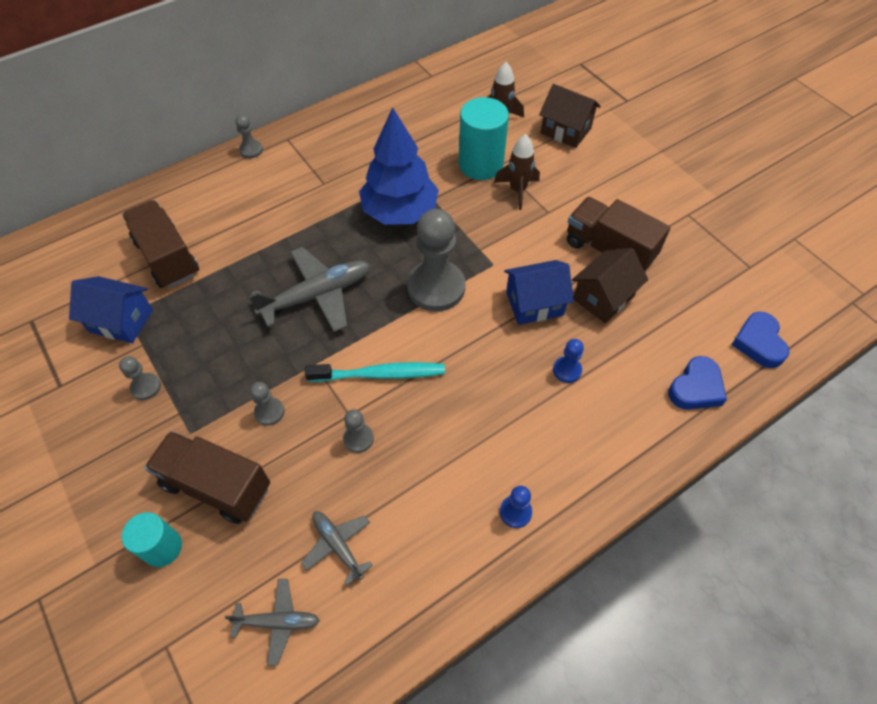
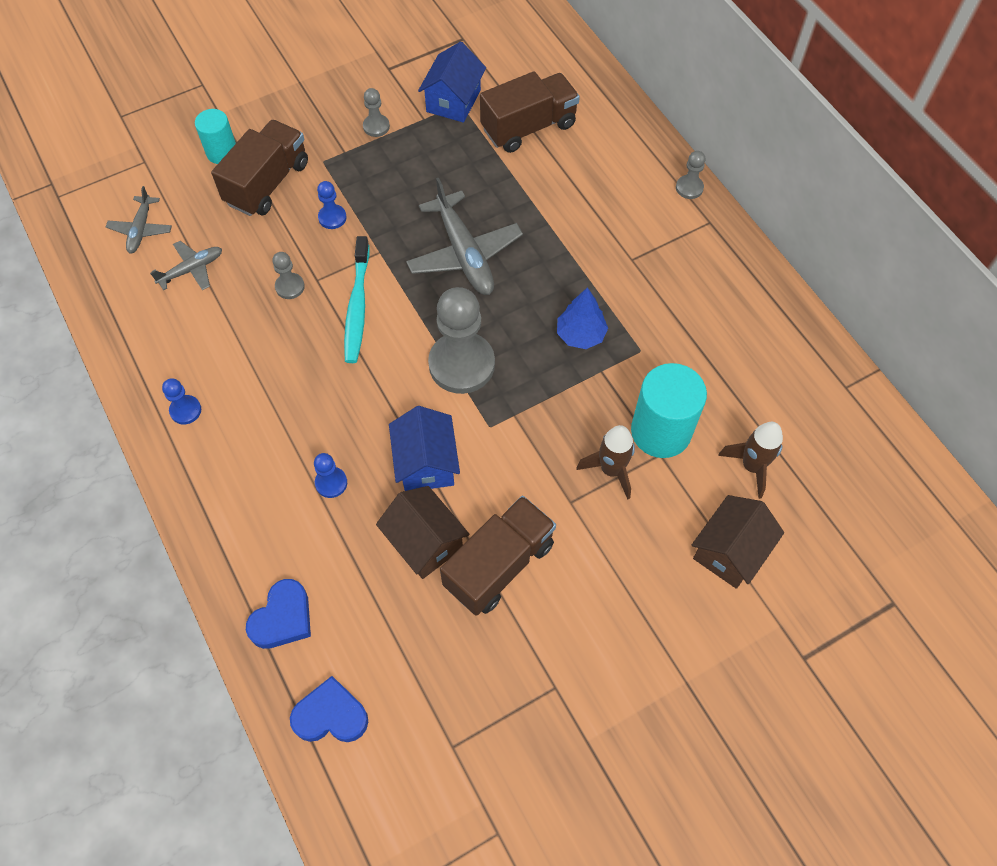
camera: 95 degrees right, 5 degrees up
(269, 412) = (332, 218): grey pawn -> blue pawn
(400, 212) = (580, 335): blue tree -> blue tree, size x0.54
(696, 388) = (283, 618): blue heart -> blue heart turned 105 degrees counterclockwise

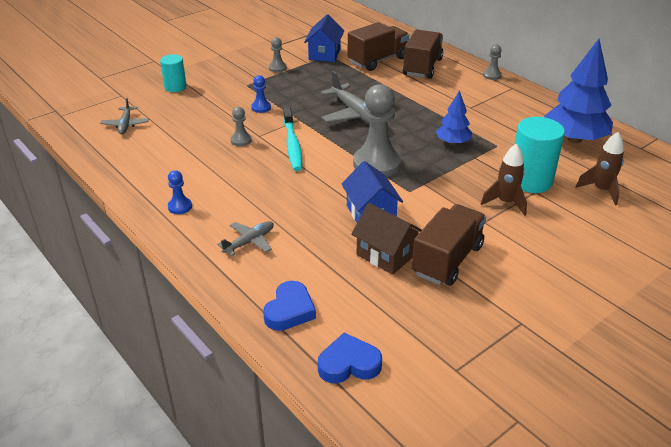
camera: 10 degrees left, 25 degrees down
(191, 270) = (167, 139): grey plane -> grey plane (249, 242)
(267, 183) = (211, 97): brown truck -> brown truck (422, 67)
(331, 483) = (303, 232): blue pawn -> none
(730, 551) = (610, 233): brown house -> none
(756, 353) = (574, 139): none -> blue tree

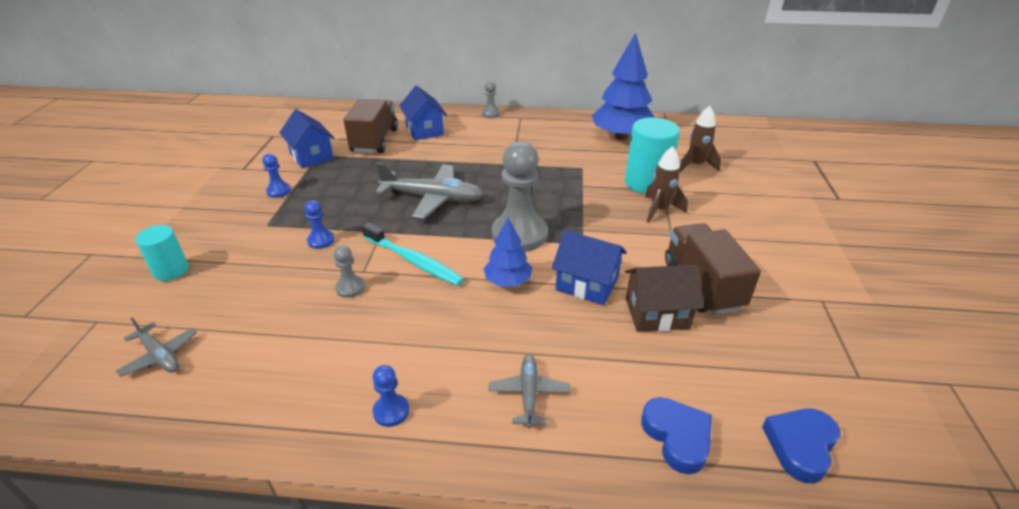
camera: 45 degrees left, 0 degrees up
(277, 68) = (278, 191): grey pawn -> blue pawn
(422, 67) = (424, 130): brown truck -> blue house
(453, 142) = (548, 182): blue tree -> blue tree (508, 281)

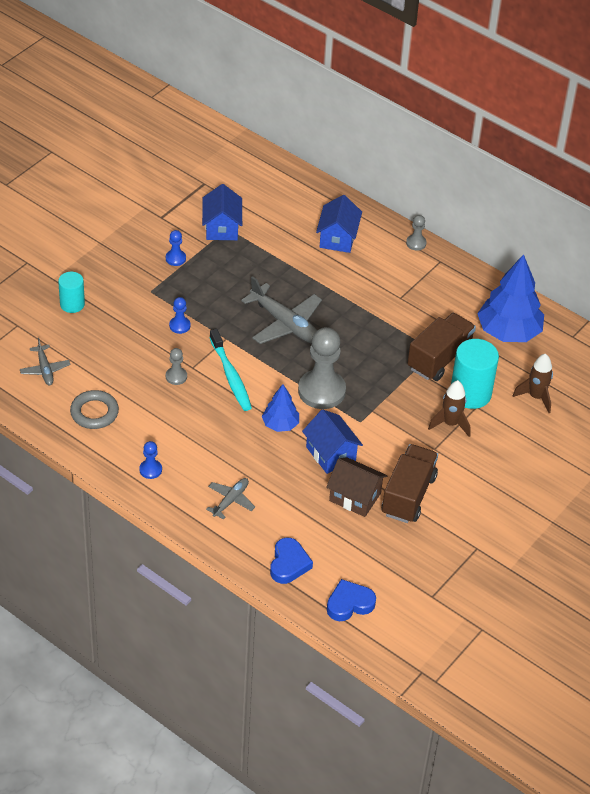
camera: 30 degrees right, 10 degrees up
(262, 376) = (94, 412): none -> grey ring
(375, 140) = (285, 232): brown truck -> brown truck (439, 358)

